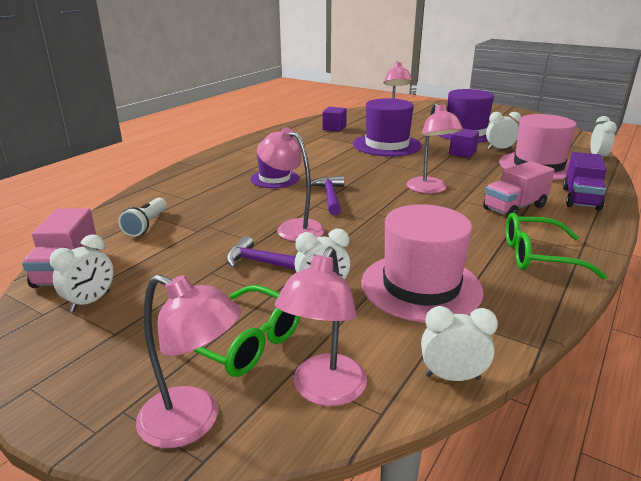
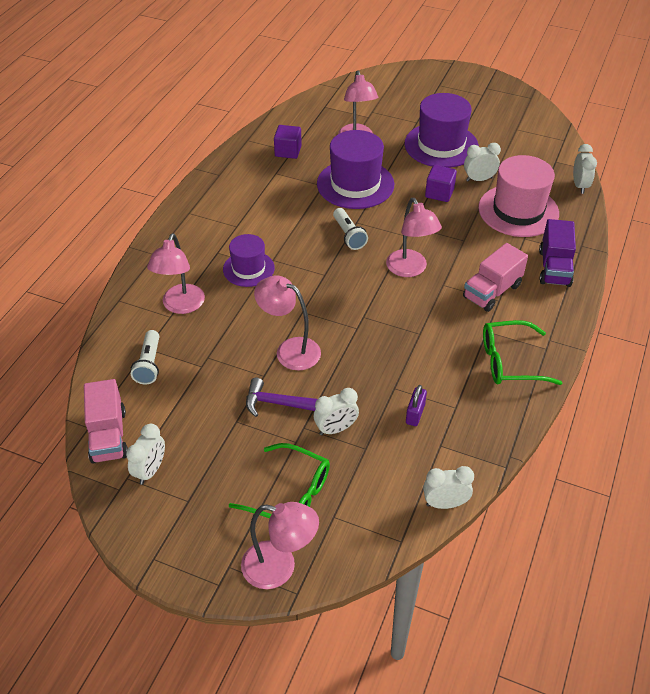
camera: 10 degrees left, 20 degrees up
(324, 391) = (360, 529): pink lamp -> pink lamp (181, 306)
(330, 196) = (313, 294): purple hammer -> none
(374, 168) = (348, 235): none -> white flashlight
(421, 286) = (415, 414): pink hat -> purple padlock

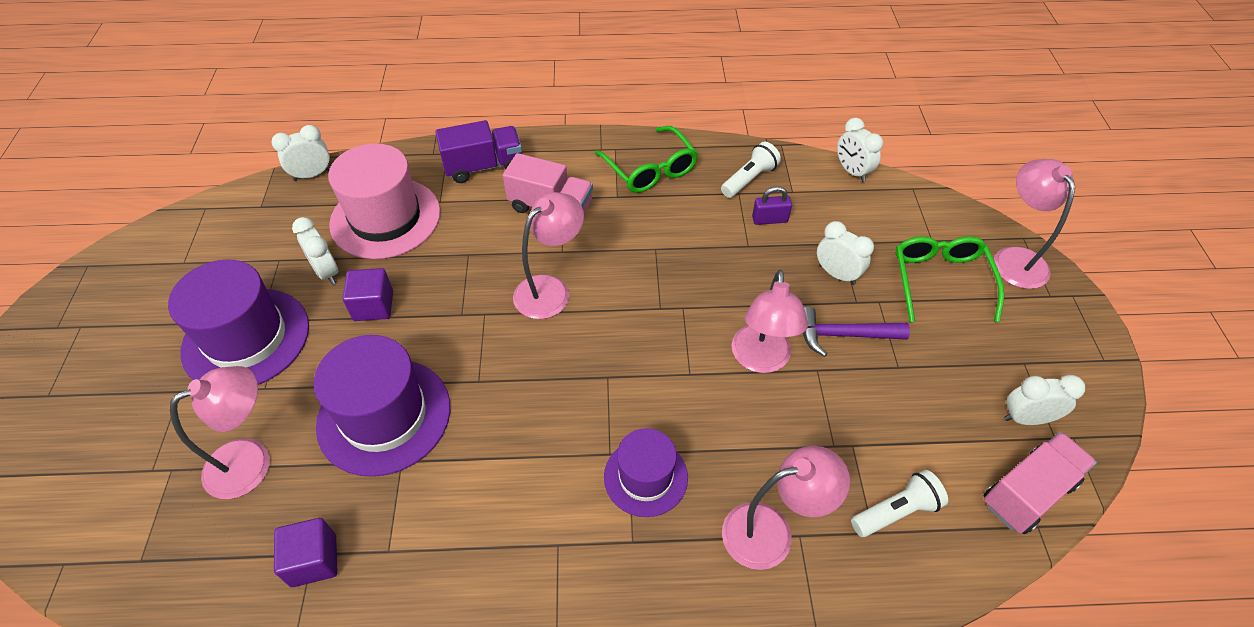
camera: 115 degrees left, 5 degrees up
(280, 404) = (843, 335): purple hammer -> purple hammer turned 105 degrees clockwise
(348, 235) = (513, 379): white flashlight -> white flashlight (749, 179)

